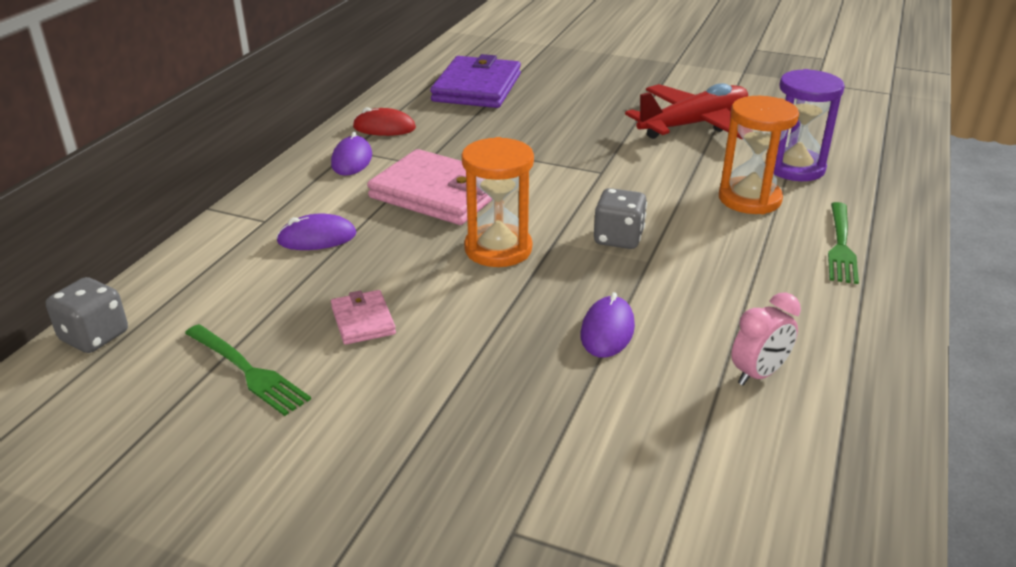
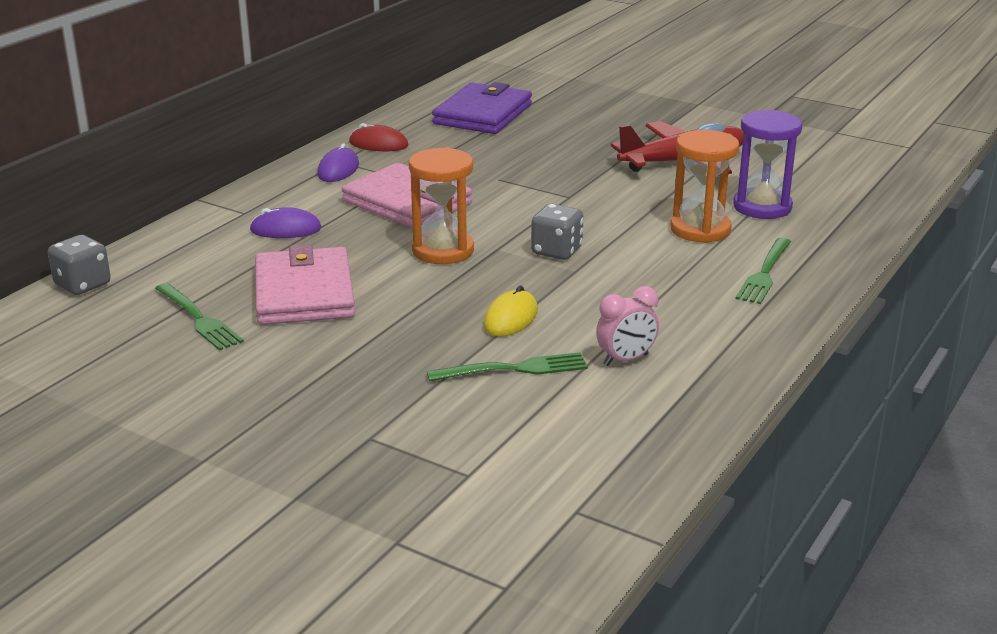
camera: 10 degrees right, 5 degrees down
(363, 320) = (304, 293): pink wallet -> pink wallet, size x2.06
(607, 331) = (510, 318): purple mouse -> yellow mouse
(641, 402) = (514, 369): none -> green fork

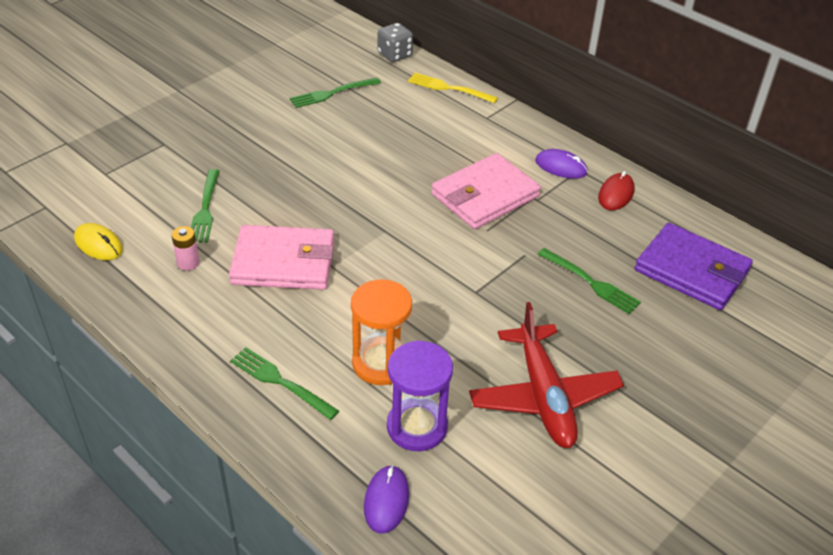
camera: 100 degrees right, 15 degrees up
(176, 240) = (449, 88): none -> yellow fork
(285, 229) = (452, 133): purple mouse -> purple mouse (386, 500)
(304, 293) = (349, 134): pink wallet -> pink wallet (283, 262)
(443, 250) = (391, 202): orange hourglass -> none
(510, 318) = (272, 219): yellow mouse -> yellow mouse (98, 244)
(523, 150) = (591, 282): none -> green fork
(556, 251) = (369, 262): grey dice -> none
(626, 360) = (188, 263): pink clock -> pink battery

